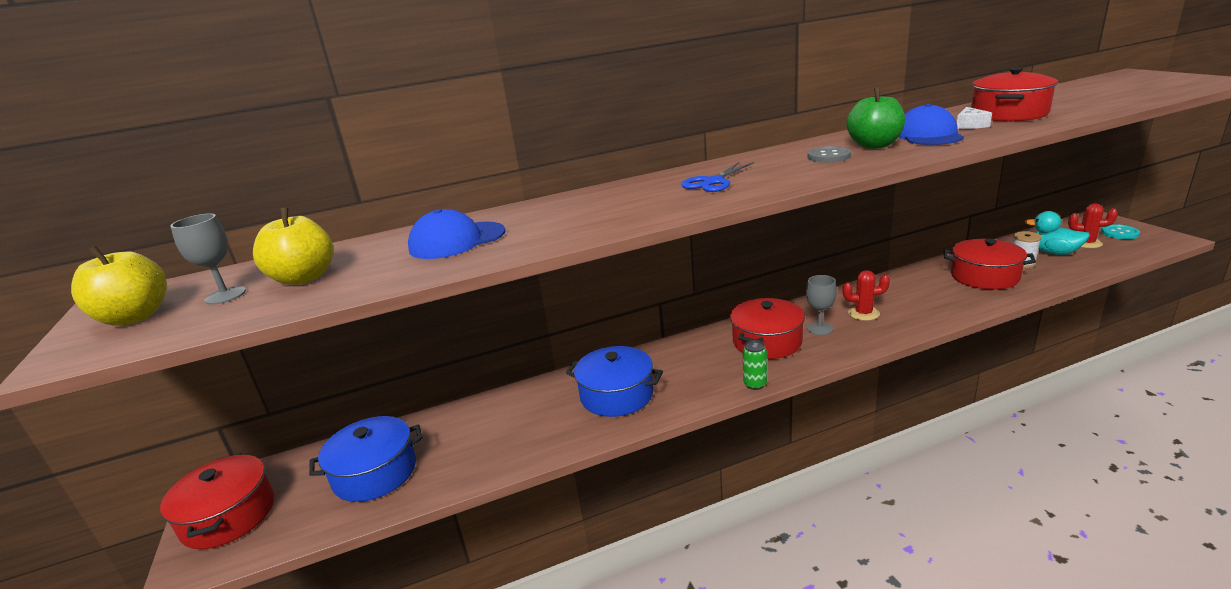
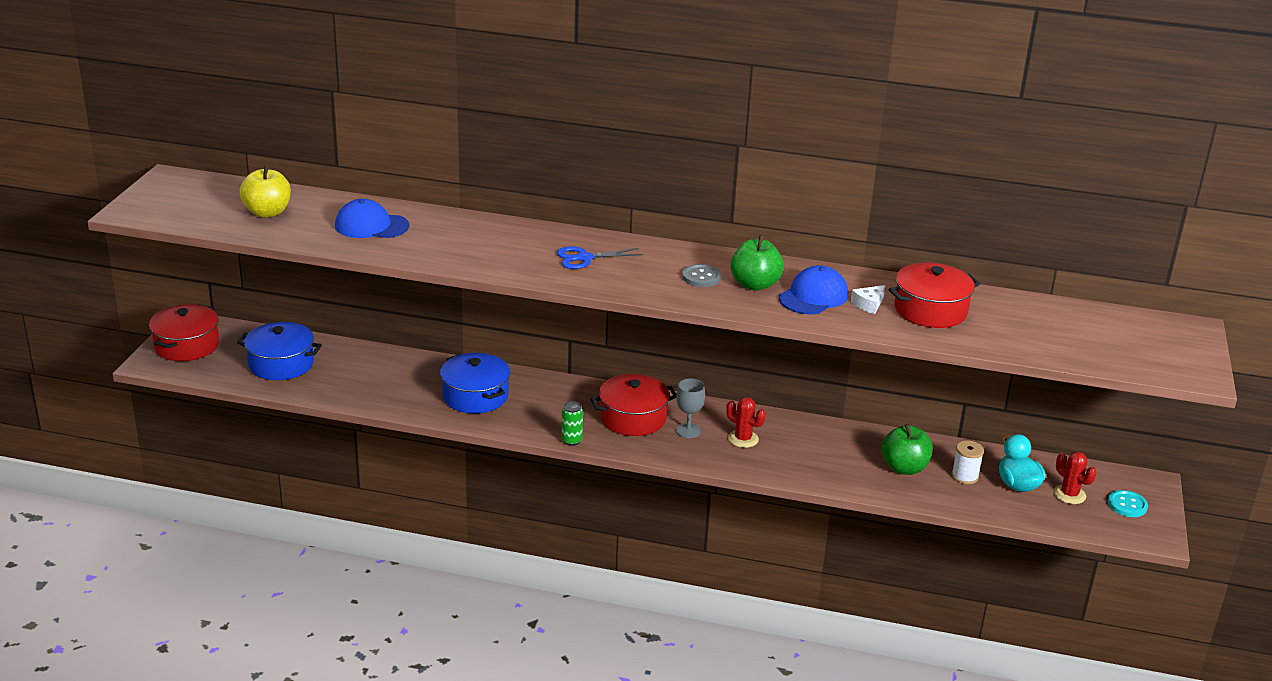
camera: 30 degrees right, 5 degrees up
(135, 317) = (171, 198): yellow apple -> none
(225, 295) = (221, 204): grey goblet -> none
(984, 277) = (904, 468): red pot -> green apple

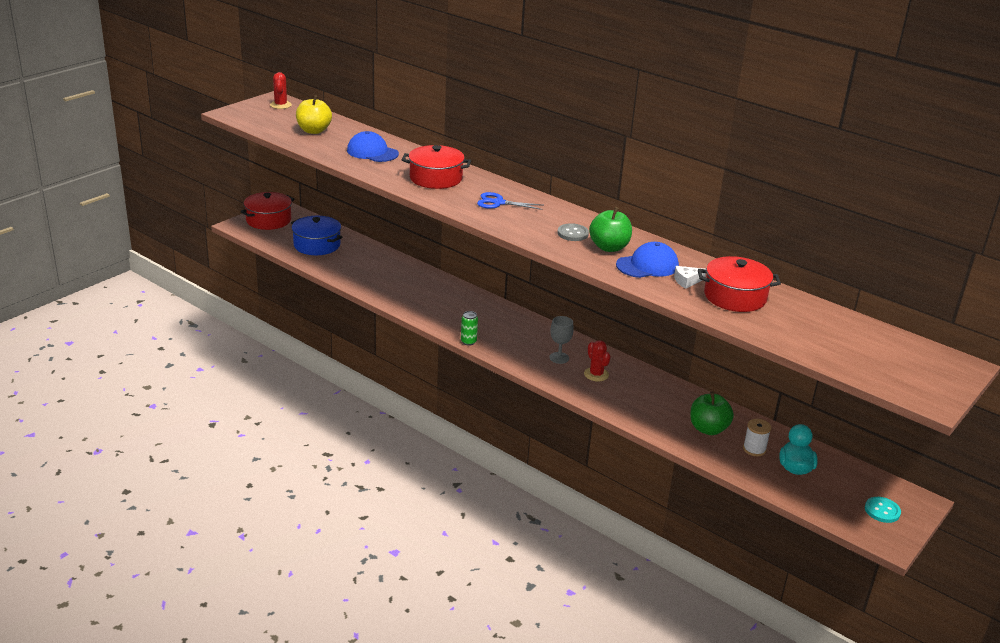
camera: 25 degrees right, 0 degrees up
(475, 396) = (426, 296): blue pot -> none
(633, 418) = (525, 339): red pot -> red pot (436, 178)
(1069, 494) = (835, 488): red cactus -> red cactus (280, 105)

